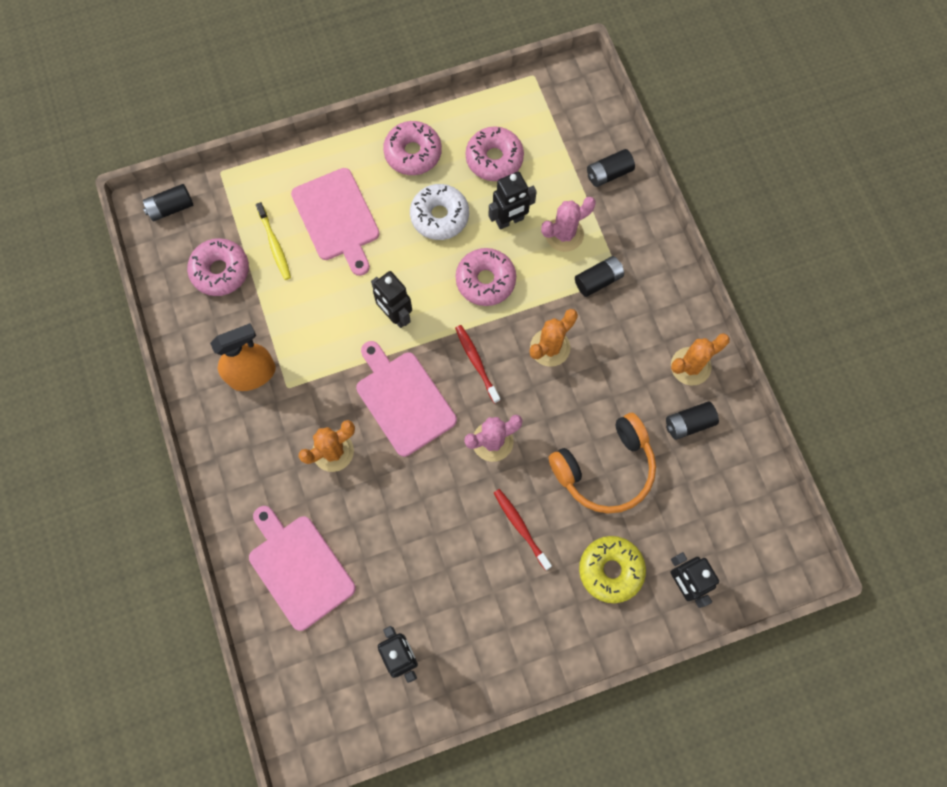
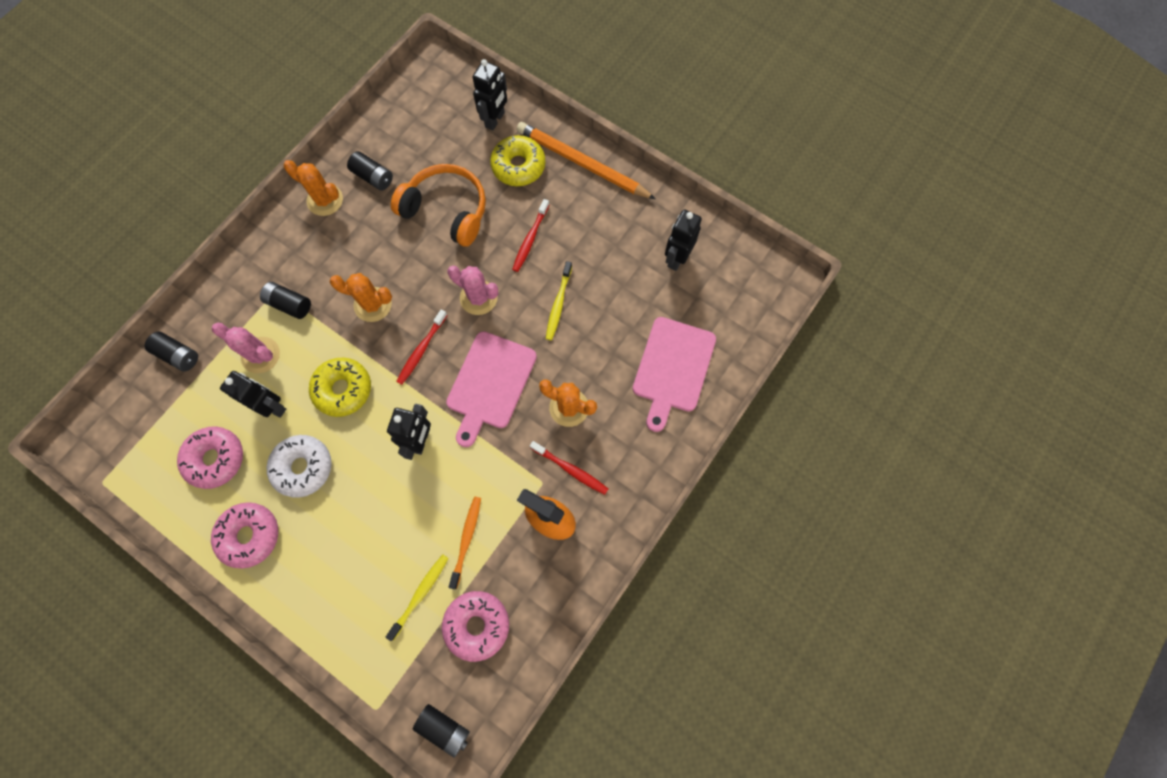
camera: 125 degrees left, 0 degrees up
(280, 417) = (570, 469): none -> red toothbrush
(288, 301) = (466, 540): none -> orange toothbrush
(337, 218) = (359, 557): pink cutting board -> none
(435, 508) = (558, 304): none -> yellow toothbrush
(485, 280) = (343, 389): pink donut -> yellow donut
(571, 637) = (582, 164): none -> orange pencil

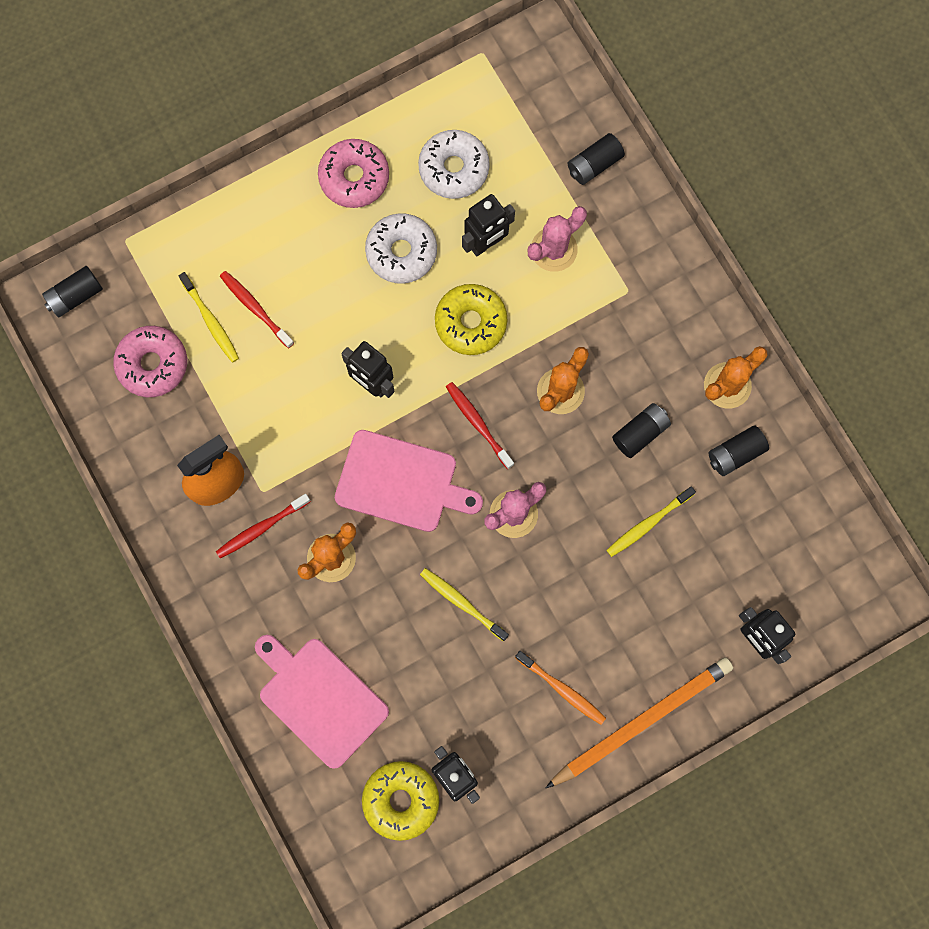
camera: 115 degrees right, 5 degrees up
(215, 459) = (454, 168): pink donut -> white donut
(289, 304) = (603, 300): black battery -> black battery (640, 433)
(446, 210) = (648, 523): orange headphones -> yellow toothbrush
(466, 540) = (242, 388): orange toothbrush -> orange toothbrush (561, 689)
(490, 384) = (401, 483): pink cutting board -> pink cutting board turned 150 degrees clockwise
(518, 166) = (673, 638): yellow donut -> yellow donut (401, 800)
(530, 239) = (563, 608): red toothbrush -> red toothbrush (255, 308)

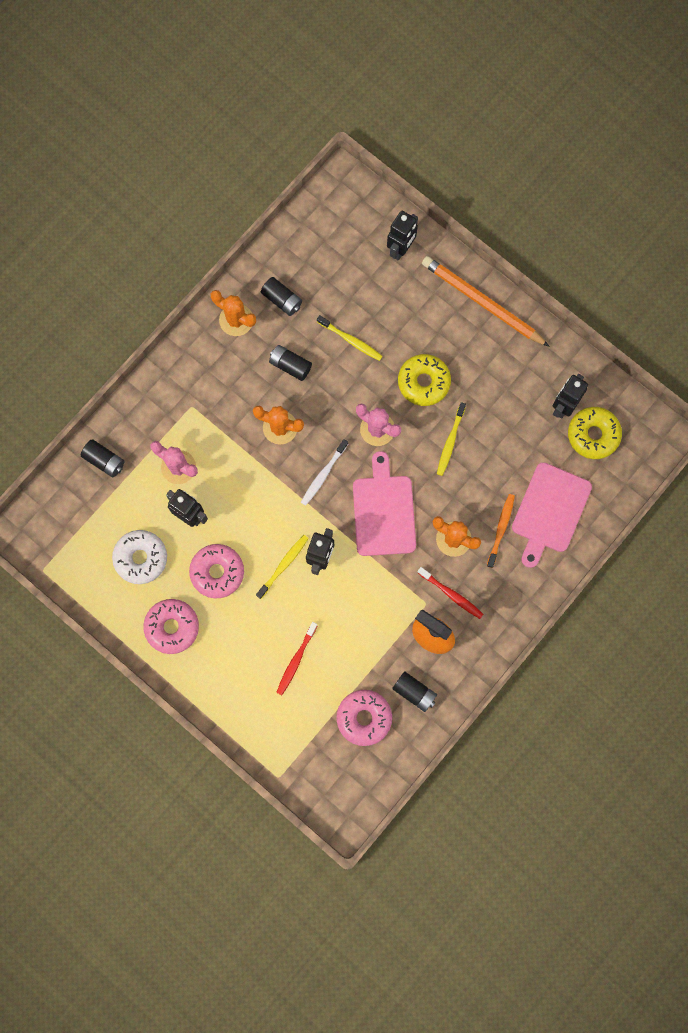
camera: 110 degrees left, 0 degrees up
(75, 296) = (334, 796): black battery -> black battery (414, 692)
(210, 320) = (316, 689): yellow toothbrush -> yellow toothbrush (283, 565)
(401, 252) = (217, 572): white donut -> pink donut
(471, 322) = (252, 505): yellow donut -> yellow donut (423, 382)
(478, 424) = (323, 474): red toothbrush -> white toothbrush
(561, 689) = (481, 359): orange toothbrush -> orange toothbrush (501, 529)

